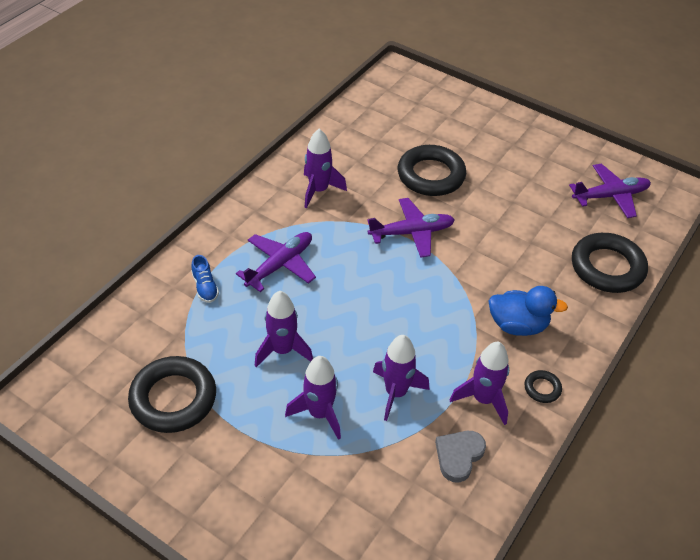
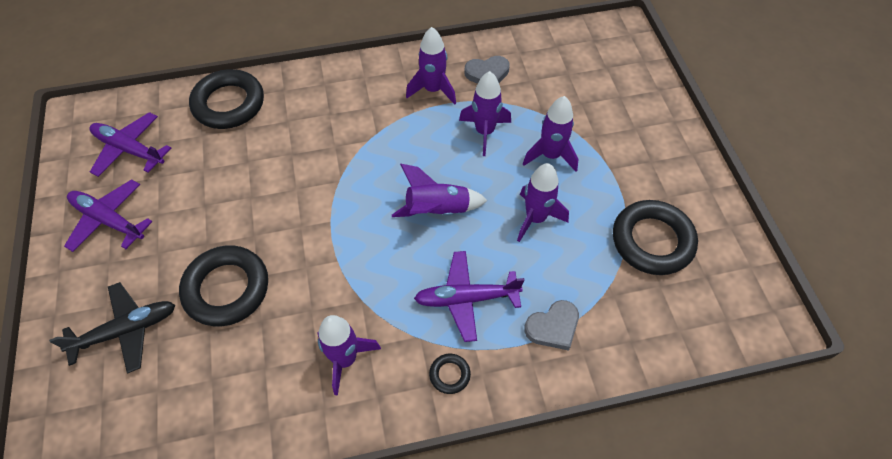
camera: 135 degrees left, 10 degrees up
(205, 287) = (553, 327): blue shoe -> grey heart
(361, 304) = (437, 210): none -> purple rocket
(411, 233) = (322, 242): purple plane -> purple plane (109, 220)
(452, 128) = (126, 331): none -> black plane
(518, 325) = (348, 114): blue duck -> none
(542, 388) = (388, 70): black ring -> black ring (449, 375)

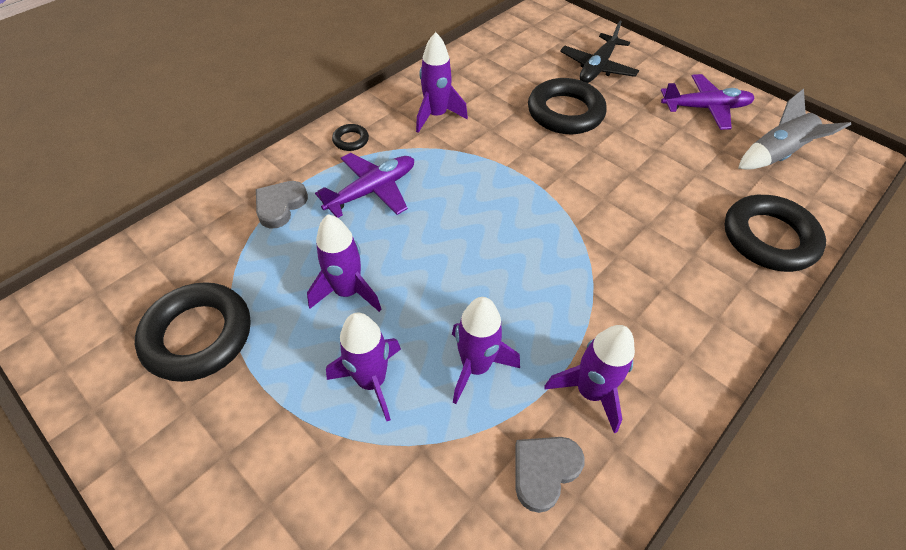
camera: 145 degrees right, 5 degrees down
(129, 149) = (775, 155): purple plane -> grey rocket
(437, 210) = (456, 247): purple rocket -> none

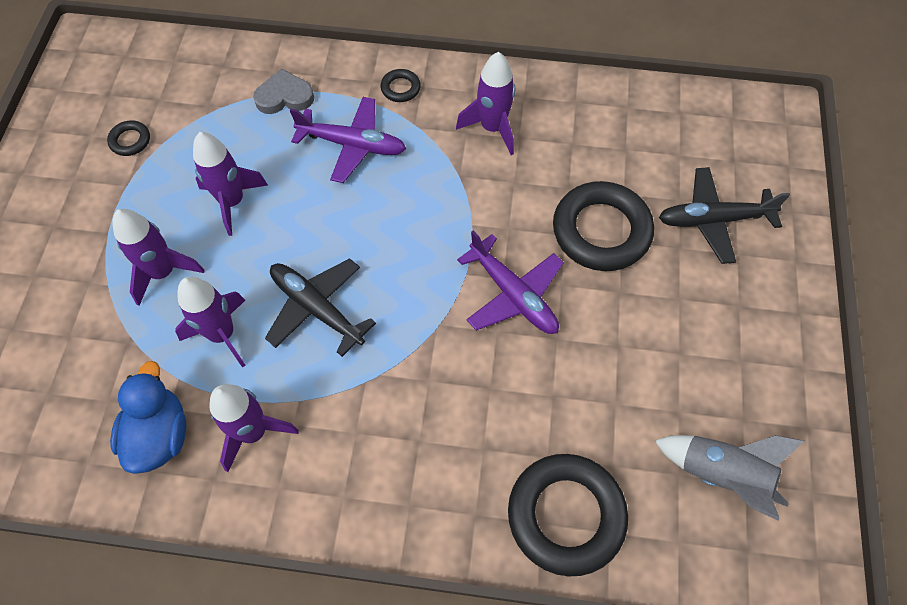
camera: 55 degrees right, 10 degrees up
(198, 335) = (130, 141): black ring -> black ring, size x0.44
(503, 288) = (317, 308): none -> black plane
(544, 471) = (160, 435): grey heart -> blue duck
(705, 108) = (743, 364): purple plane -> purple plane (513, 294)

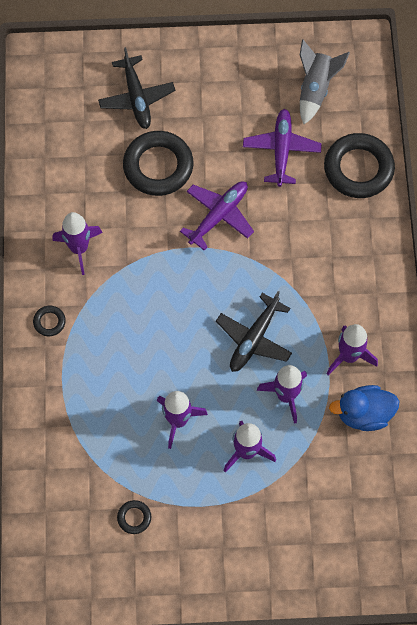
camera: 100 degrees left, 5 degrees up
(284, 96) = (71, 409): grey heart -> none
(352, 145) = (111, 346): purple plane -> purple plane (281, 150)

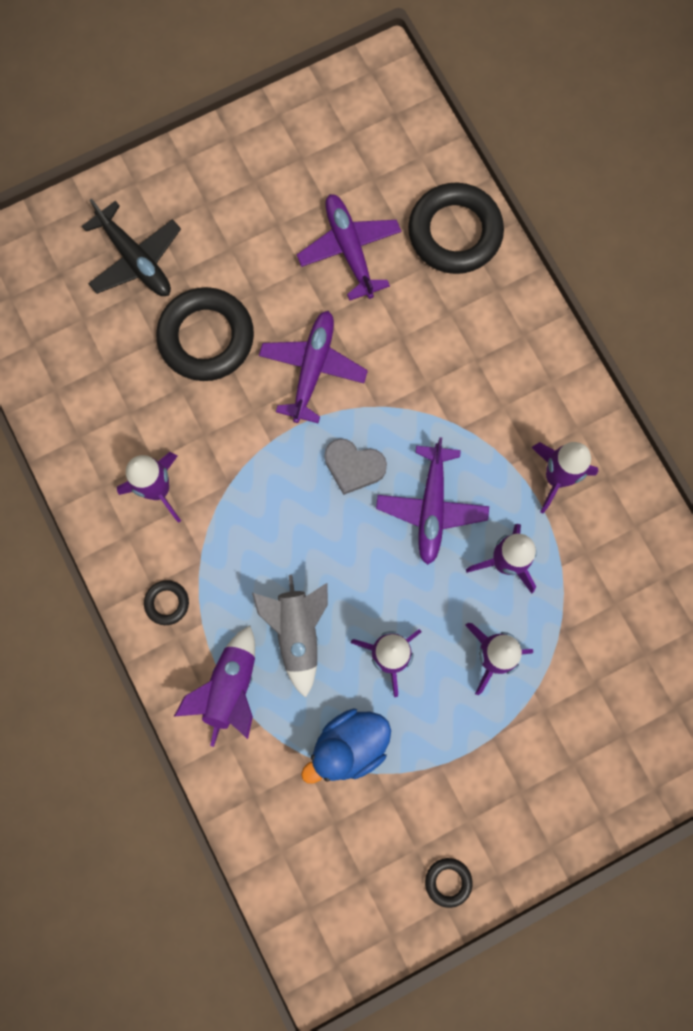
camera: 25 degrees left, 10 degrees up
(64, 393) = (230, 688): none -> purple rocket
(134, 518) = (395, 806): black ring -> black ring (448, 881)
(215, 289) = (353, 466): none -> grey heart
(254, 338) = (431, 507): black plane -> purple plane
(315, 89) = (353, 152): grey rocket -> grey rocket (297, 632)
(364, 414) = (608, 542): blue duck -> blue duck (349, 745)

